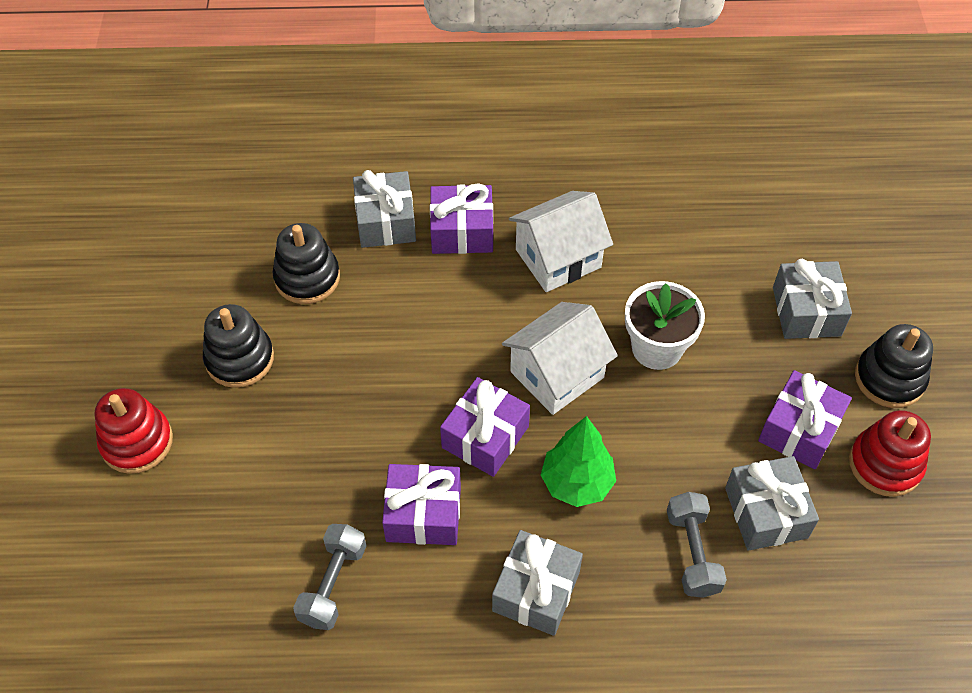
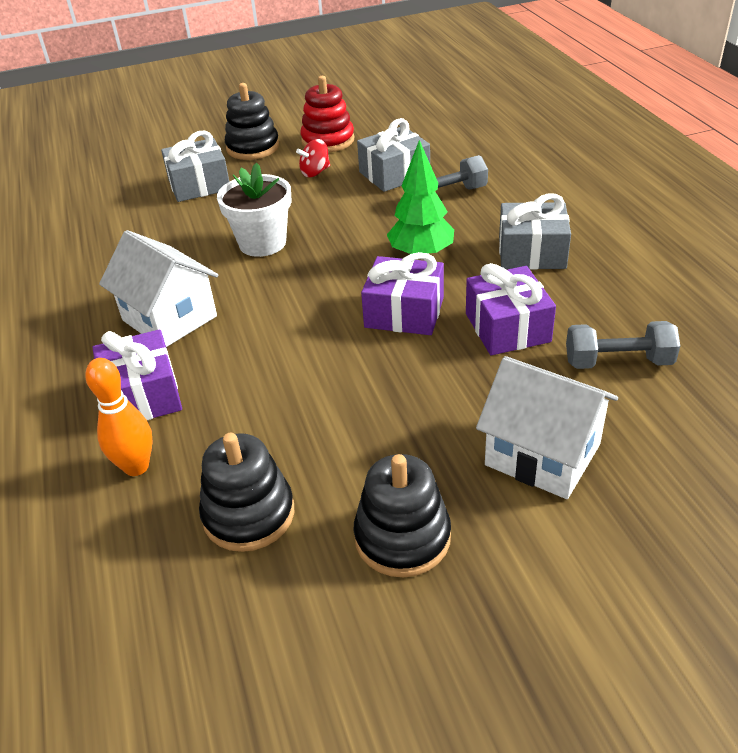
camera: 105 degrees left, 15 degrees down
(137, 442) = (581, 599): red stacking toy -> none
(386, 221) = (136, 467): grey gift -> orange bowling pin
(557, 374) = (314, 288): white house -> white house (542, 454)
(799, 430) = (315, 172): purple gift -> red spinning top

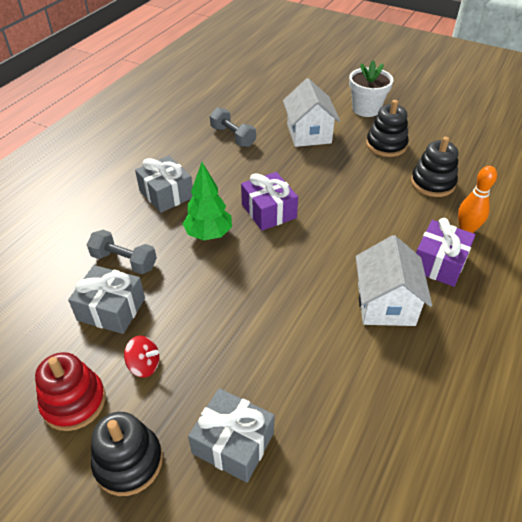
camera: 135 degrees left, 5 degrees up
(262, 243) = (270, 320): white flower pot -> white flower pot (366, 109)
(507, 327) = (242, 173): purple gift -> none

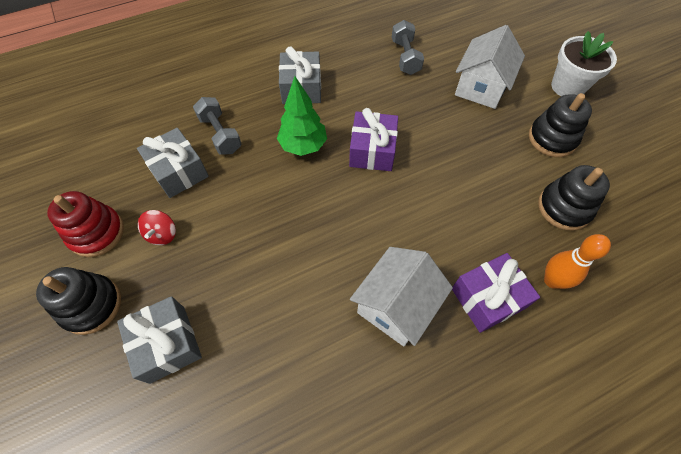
camera: 35 degrees right, 15 degrees up
(144, 365) = (162, 234): red spinning top -> red spinning top turned 45 degrees clockwise

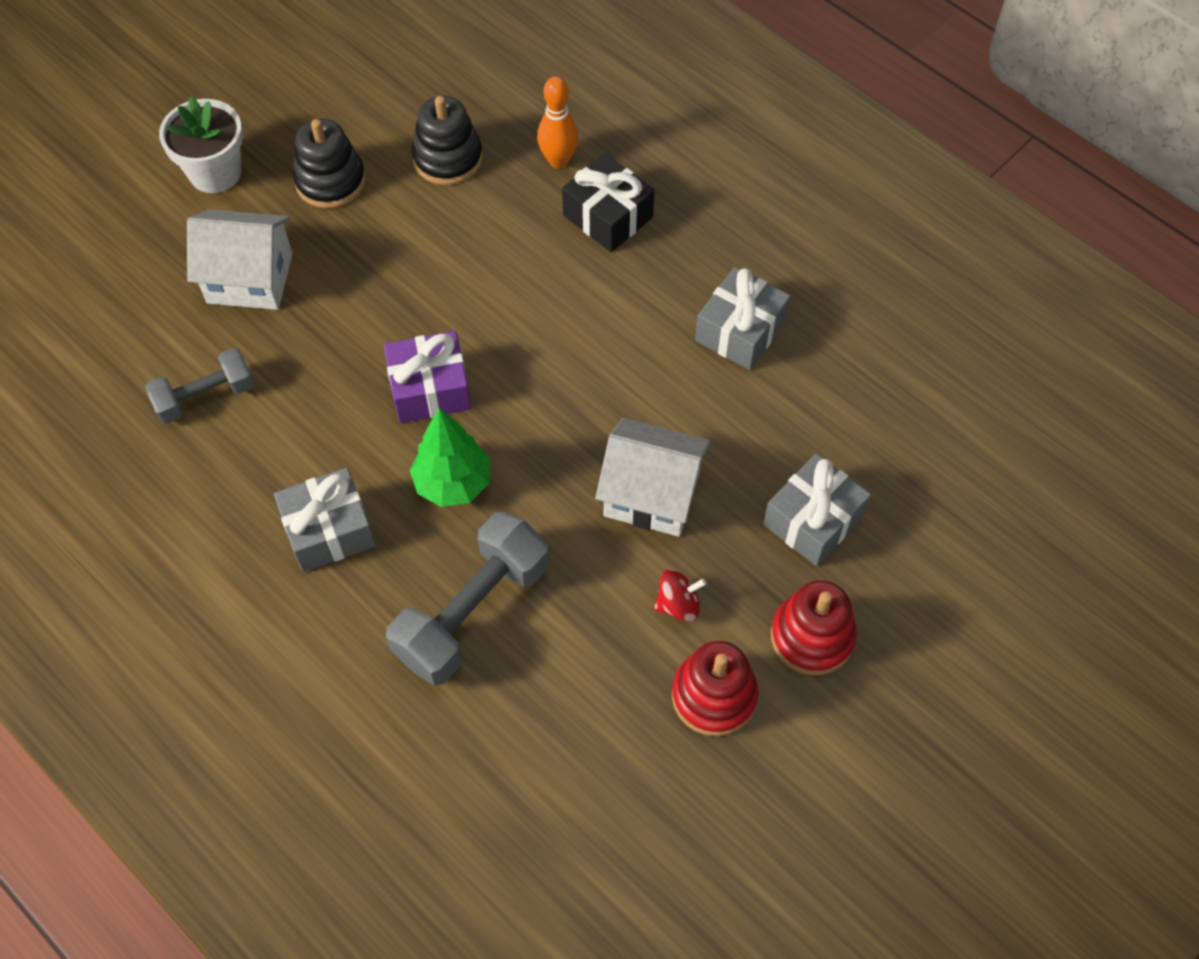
camera: 110 degrees left, 0 degrees up
(91, 305) = (812, 636): black stacking toy -> red stacking toy
(179, 171) = (567, 638): grey gift -> grey gift (740, 331)
(220, 134) = (473, 612): grey dumbbell -> grey dumbbell, size x1.63
(396, 306) = (657, 301): white house -> white house (651, 494)
(487, 298) = (608, 216): purple gift -> black gift

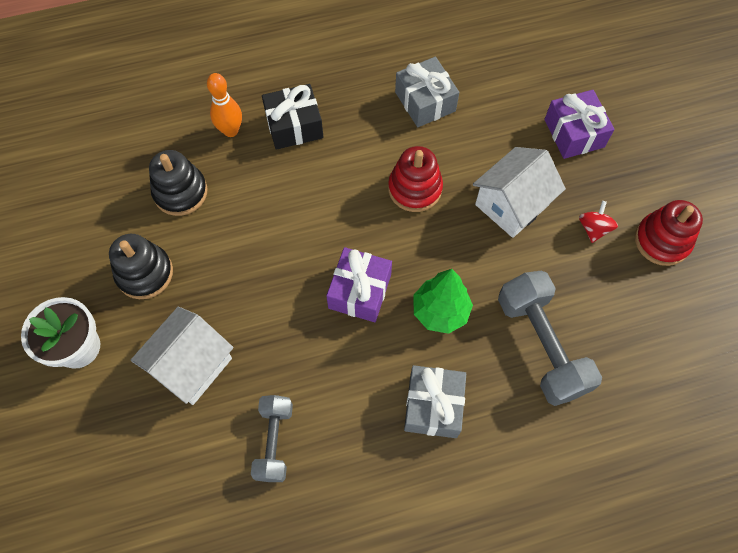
camera: 60 degrees left, 5 degrees up
(812, 636) = (647, 173): red stacking toy -> red stacking toy (415, 188)
(813, 520) = (574, 133): grey gift -> purple gift

